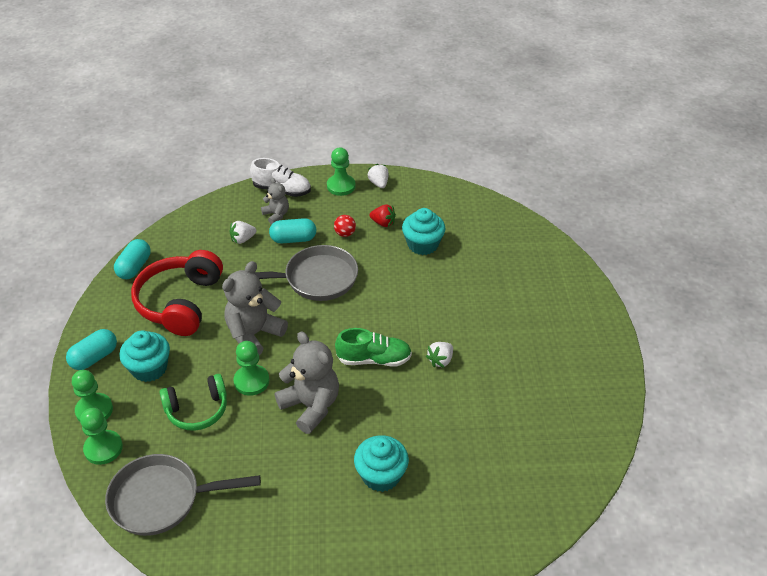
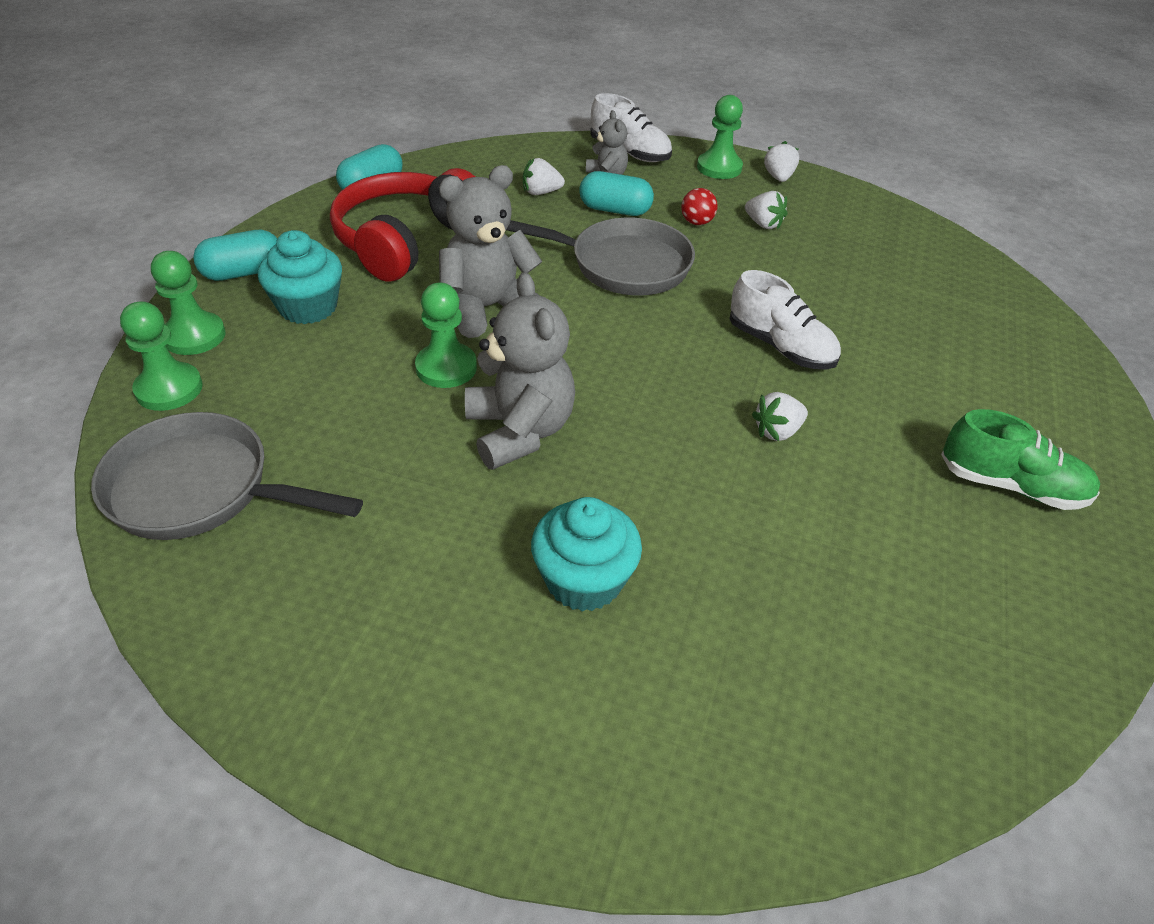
camera: 20 degrees right, 0 degrees up
(197, 410) = (339, 381): green headphones -> none
(374, 359) = (661, 396): green shoe -> green shoe (1011, 485)
(383, 223) = (763, 224): red strawberry -> white strawberry
(423, 244) = (816, 265): turquoise cupcake -> none
(423, 307) = (780, 346): none -> white shoe

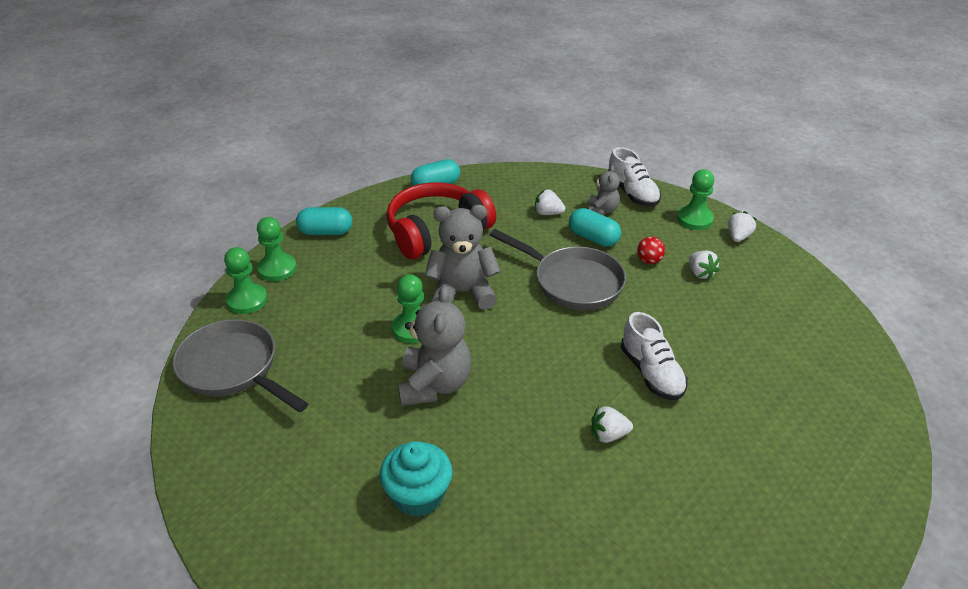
camera: 25 degrees right, 5 degrees down
(308, 307) = (351, 265): turquoise cupcake -> none
(1011, 485) = (762, 528): green shoe -> none

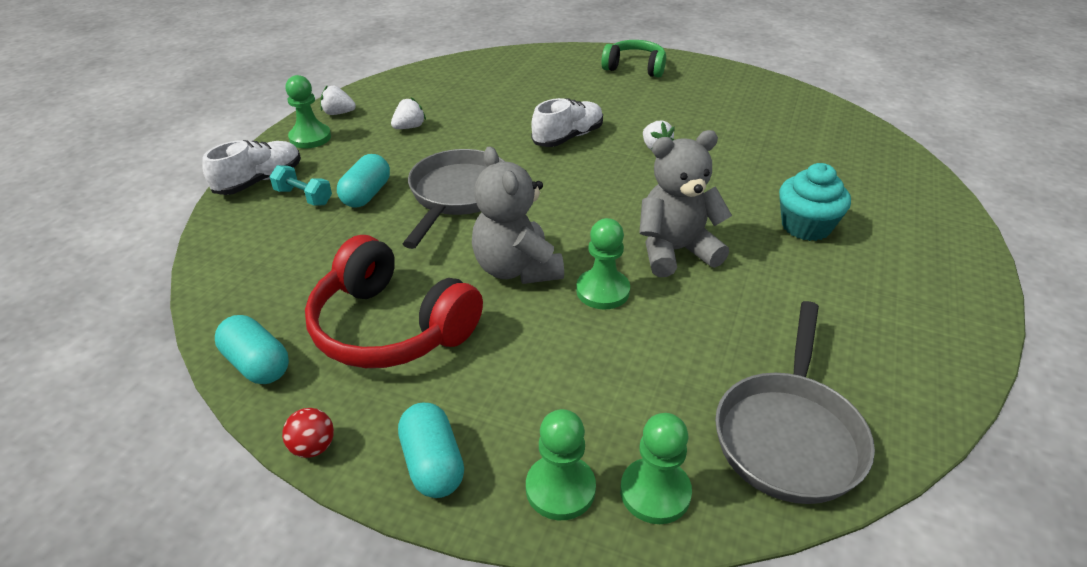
camera: 110 degrees left, 0 degrees up
(548, 213) = (319, 236): white strawberry -> none
(602, 210) = (303, 197): grey teddy bear -> turquoise dumbbell
(649, 261) = (399, 156): red ball -> red ball (313, 447)
(830, 493) = (635, 68): none -> green headphones

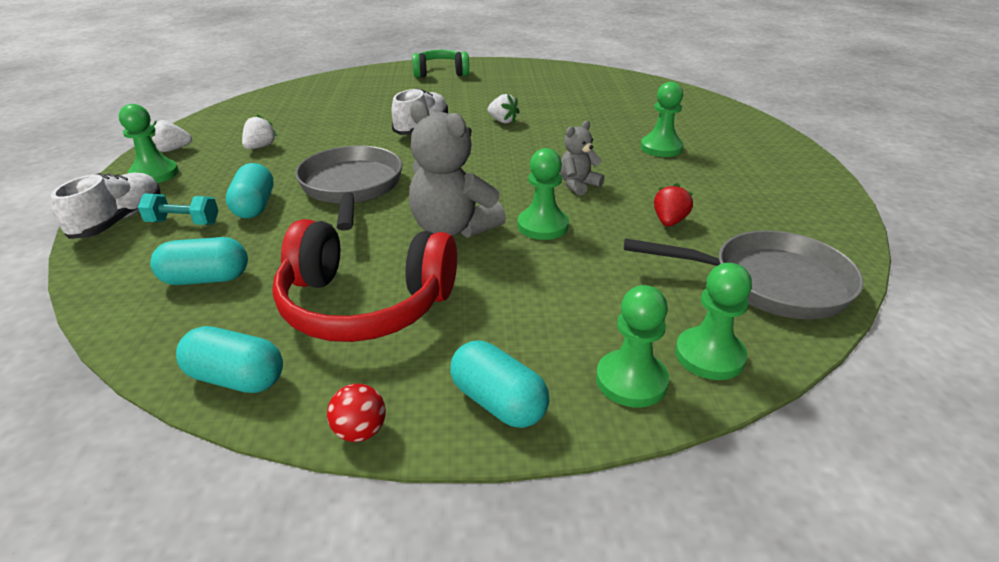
camera: 25 degrees left, 5 degrees down
(288, 260) = (206, 279): none -> turquoise capsule
(675, 251) = (578, 185): grey teddy bear -> grey teddy bear, size x0.55
(738, 325) = (669, 221): none -> red strawberry
(788, 435) = (770, 283): grey pan -> grey pan turned 75 degrees counterclockwise
(806, 226) = (661, 148): turquoise cupcake -> green pawn

